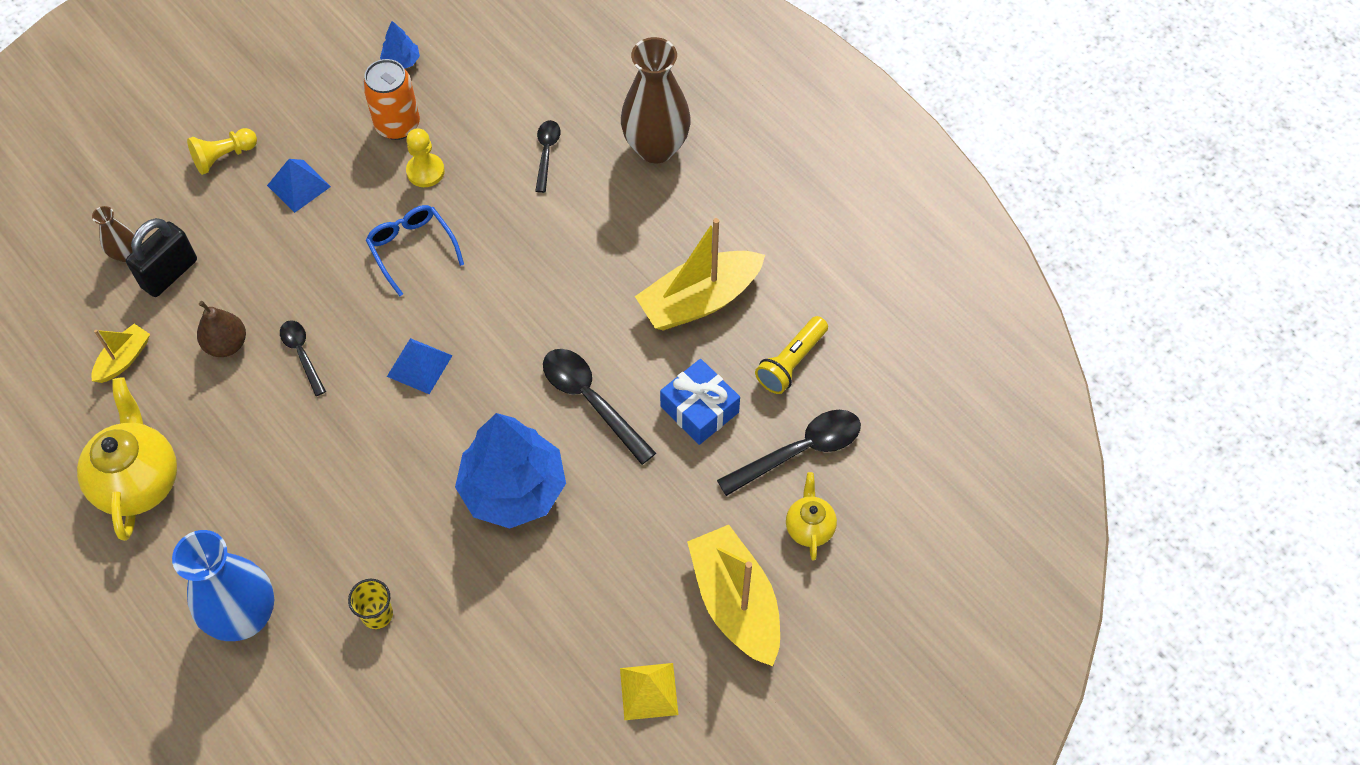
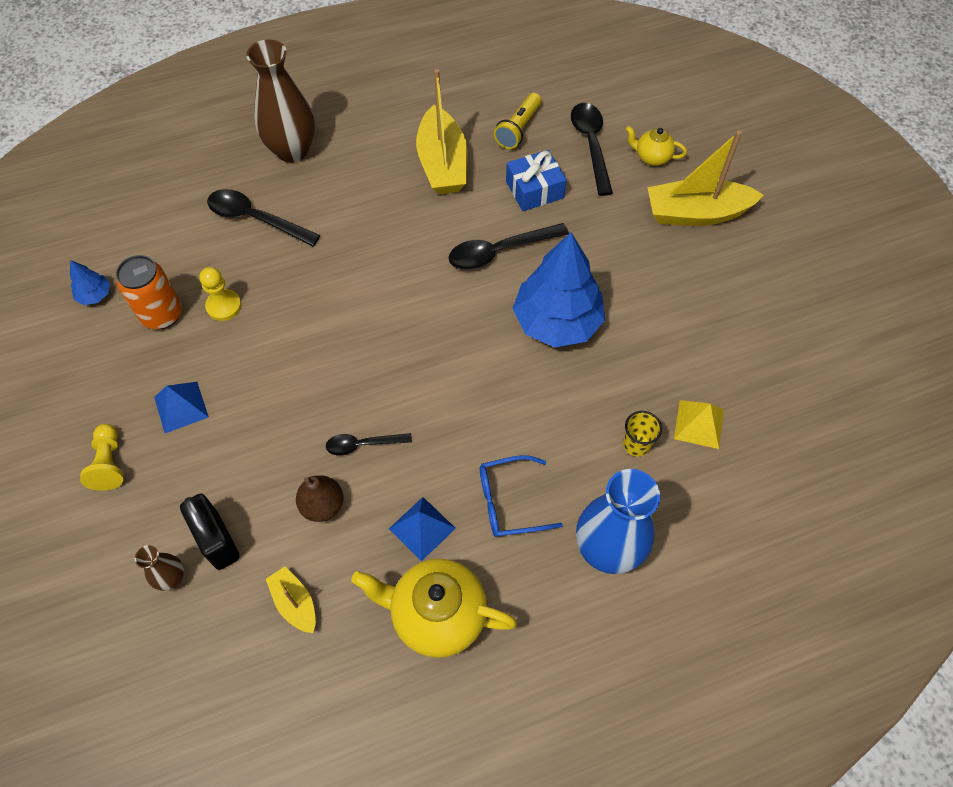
camera: 70 degrees left, 0 degrees up
(412, 249) = (297, 335): blue glasses -> blue glasses (509, 502)
(419, 366) = (416, 358): blue pyramid -> blue pyramid (422, 528)
(546, 153) = (255, 219): black spoon -> black spoon, size x1.67
(649, 691) = (750, 282): yellow pyramid -> yellow pyramid (699, 424)
(791, 362) = (518, 129): yellow flashlight -> yellow flashlight turned 60 degrees clockwise

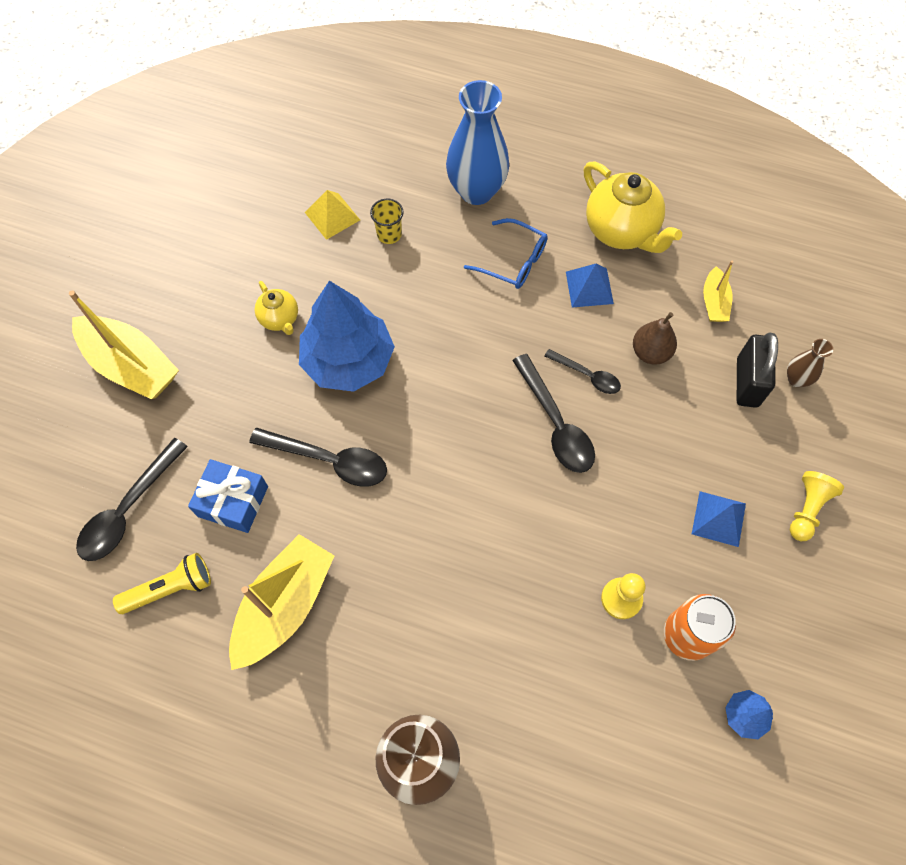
camera: 140 degrees left, 5 degrees up
(255, 219) = (524, 688): black spoon -> black spoon (556, 424)
(652, 157) = (94, 450): yellow teapot -> yellow teapot (280, 319)

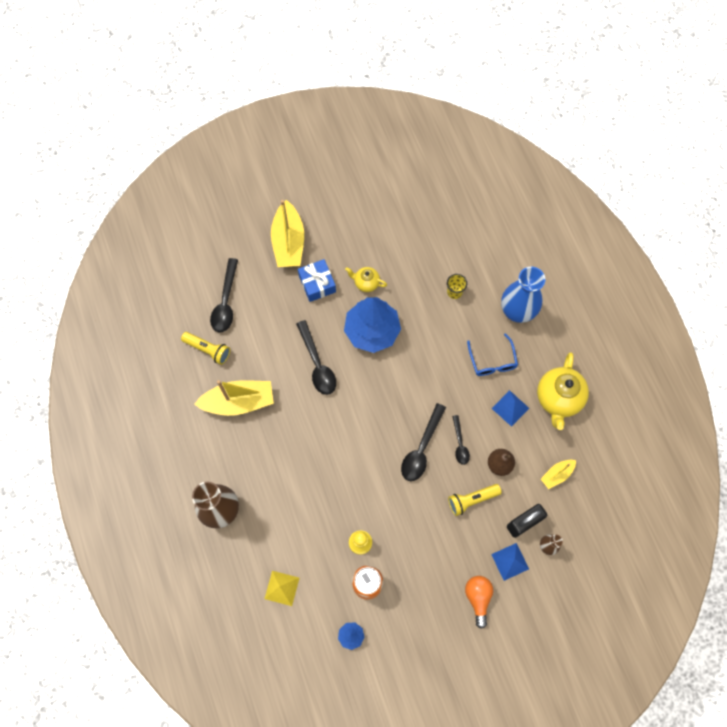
camera: 50 degrees right, 5 degrees up
(128, 510) = (225, 302): black spoon -> black spoon turned 75 degrees counterclockwise
(233, 501) = (265, 340): blue gift -> blue gift (317, 284)
(280, 319) = (366, 283): yellow teapot -> yellow teapot turned 90 degrees clockwise
(332, 216) = (440, 258): yellow pyramid -> yellow pyramid (282, 588)
(671, 417) = (472, 500): none -> yellow flashlight
(719, 518) = (437, 559): blue pyramid -> blue pyramid (510, 561)
(807, 509) = (478, 598): yellow pawn -> orange light bulb

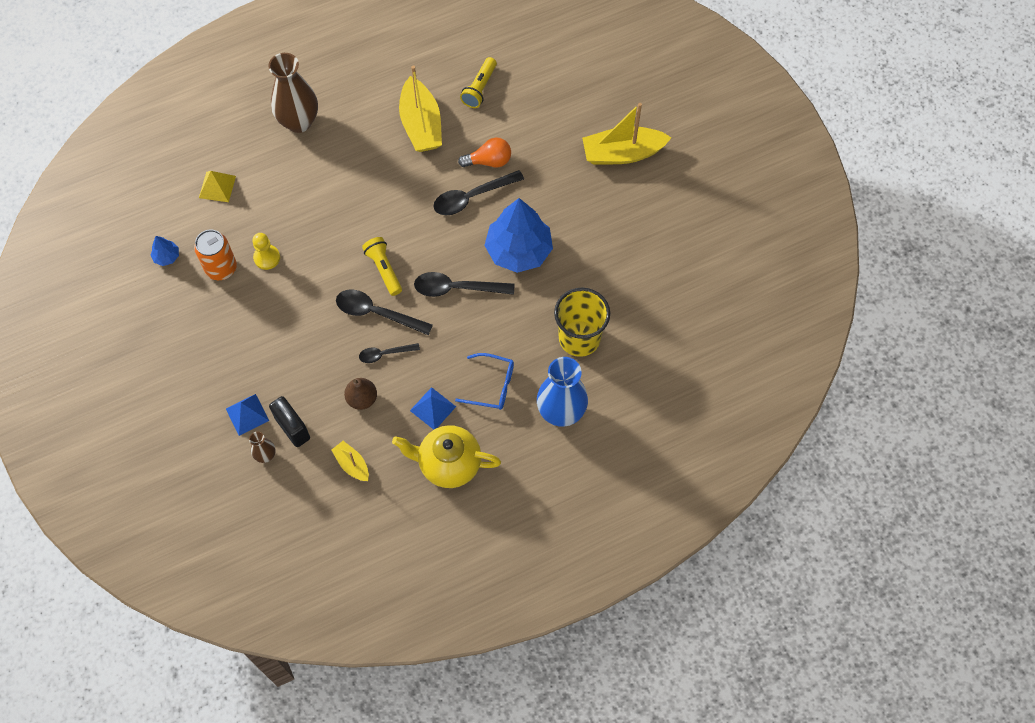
camera: 85 degrees right, 5 degrees down
(225, 302) = (538, 99): black spoon -> black spoon (456, 288)
(317, 284) = (572, 188): blue gift -> none
(366, 283) = (579, 239): yellow teapot -> none
(454, 292) = (579, 338): yellow cup -> yellow cup, size x2.12
(472, 500) = (318, 370): yellow flashlight -> yellow flashlight (384, 269)
(478, 598) = (206, 382): orange light bulb -> orange light bulb (489, 161)
(492, 361) = (492, 385): blue glasses -> blue glasses turned 150 degrees counterclockwise

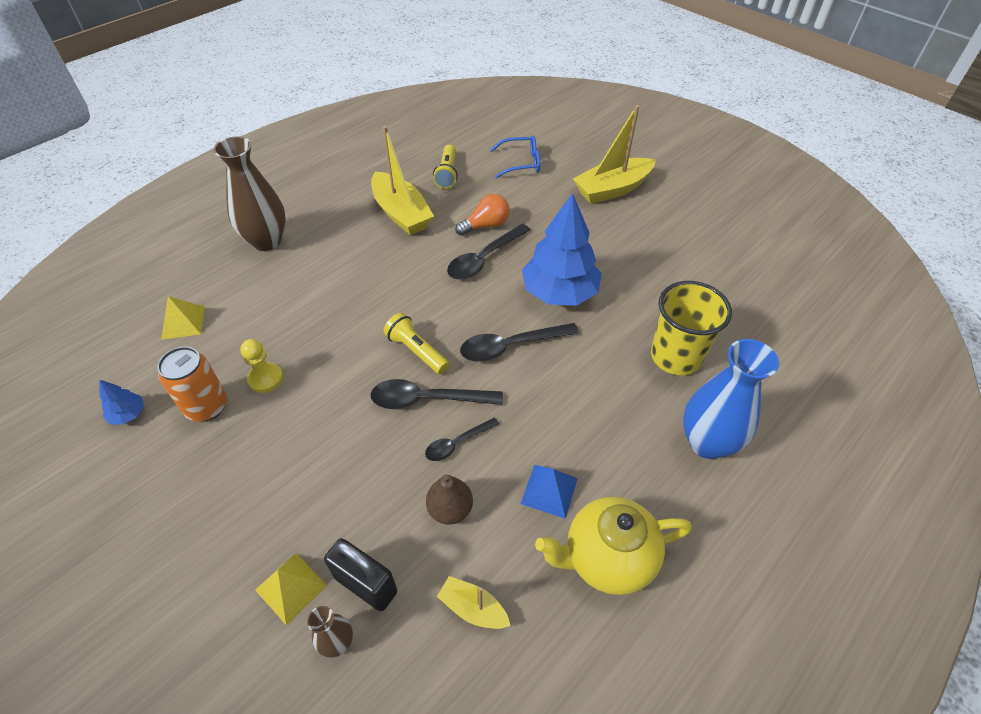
camera: 20 degrees left, 15 degrees down
(247, 414) = (291, 587): blue pyramid -> yellow pyramid
(492, 385) = (608, 439): blue glasses -> blue glasses (521, 163)

